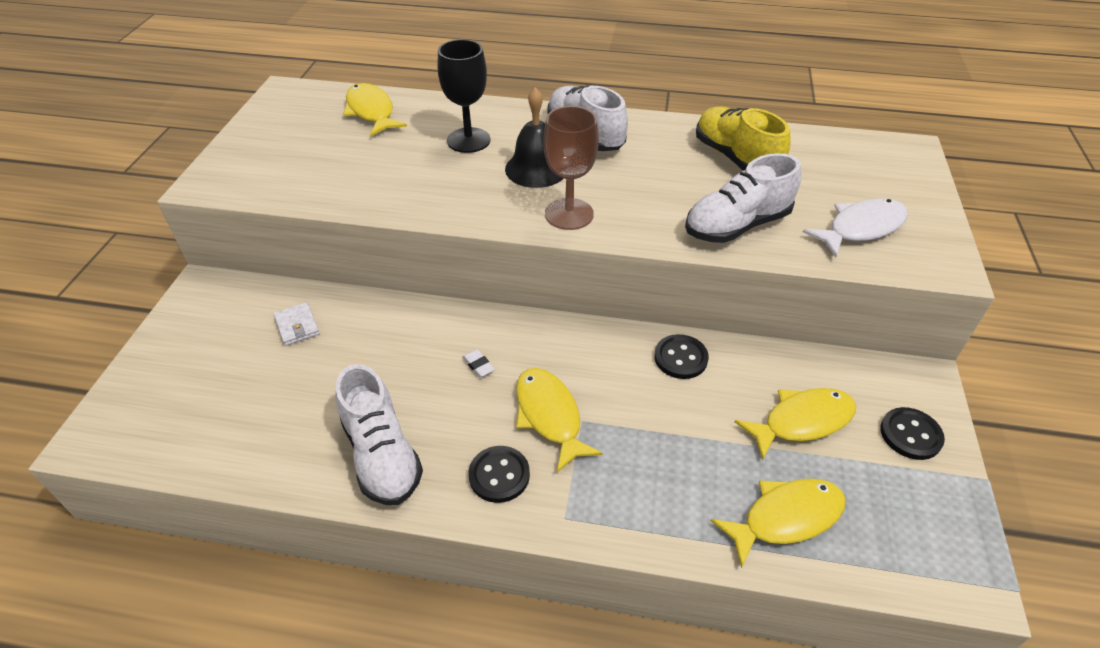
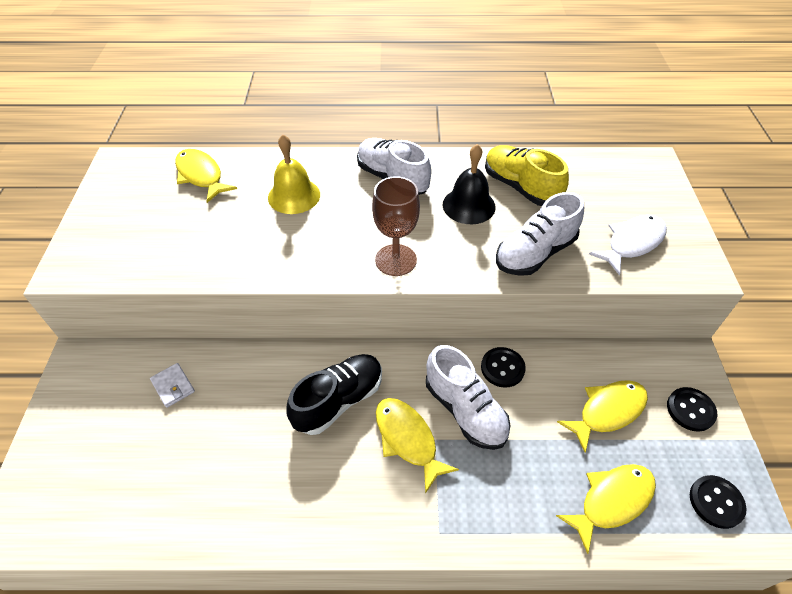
camera: 10 degrees left, 5 degrees up
(382, 455) = (275, 500): white shoe -> white shoe (465, 410)
(468, 140) = (294, 196): black goblet -> yellow bell
(478, 365) = (339, 400): white eraser -> black shoe
(499, 475) = (377, 502): black button -> black button (716, 502)
(536, 169) = (358, 218): black bell -> black bell (469, 205)

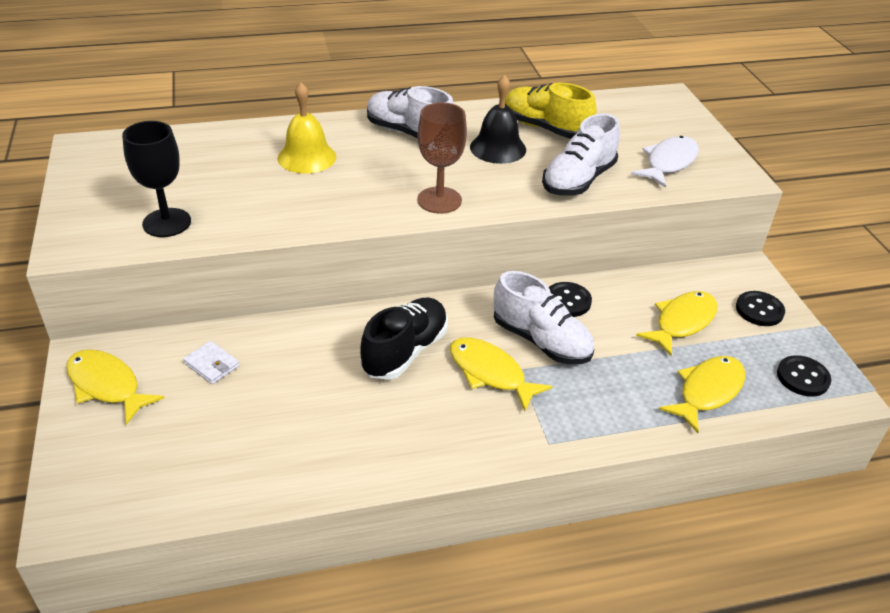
camera: 15 degrees left, 10 degrees down
(153, 253) = (167, 223): none -> black goblet
(201, 176) = (192, 149): yellow fish -> yellow fish (107, 386)

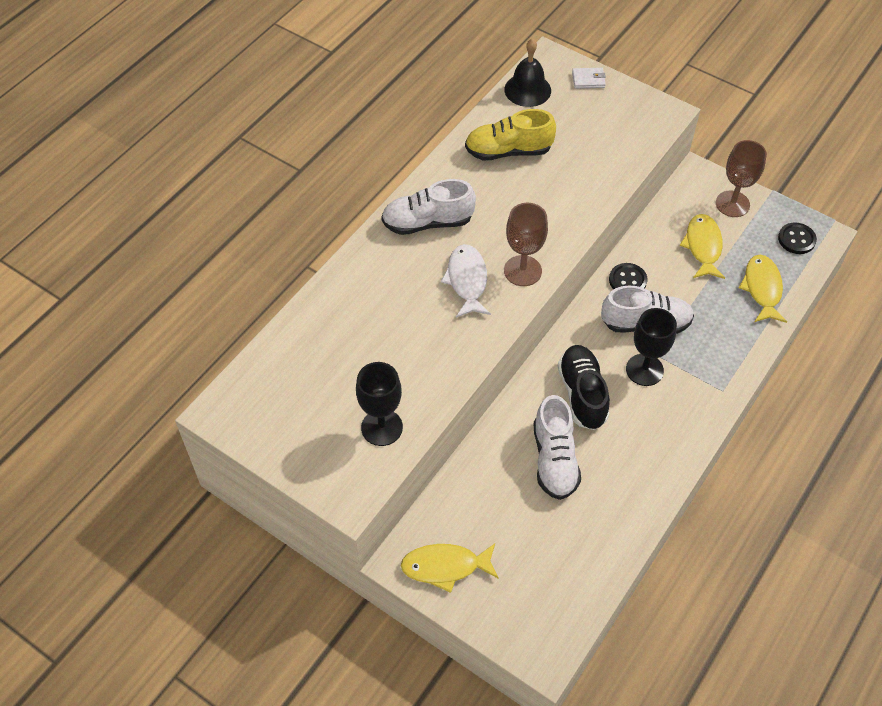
camera: 40 degrees left, 15 degrees up
(212, 365) = (486, 499): white wallet -> white wallet (588, 80)
(307, 157) = (391, 298): yellow bell -> none
(490, 373) = (644, 370): yellow fish -> black goblet
(498, 148) = (501, 194): black bell -> black bell (527, 90)
(578, 180) = (582, 187): white shoe -> white shoe (554, 460)
(669, 162) = (616, 130): white fish -> white fish (467, 280)
(759, 310) = (732, 204): black button -> brown goblet

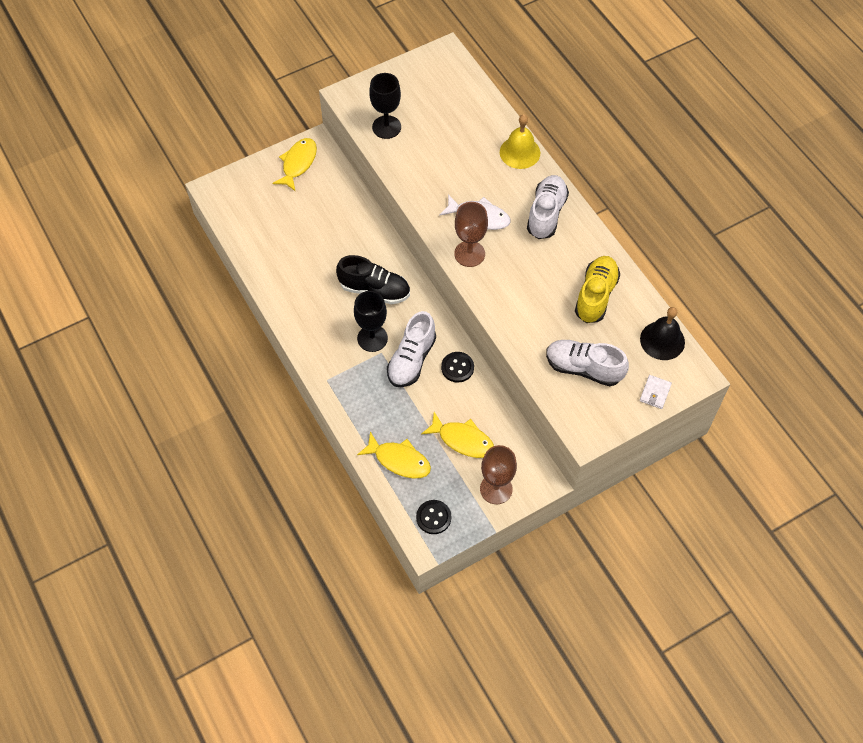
camera: 115 degrees right, 5 degrees up
(351, 275) = (520, 152): none -> yellow bell
(554, 460) = (334, 251): white shoe -> white shoe (583, 368)

